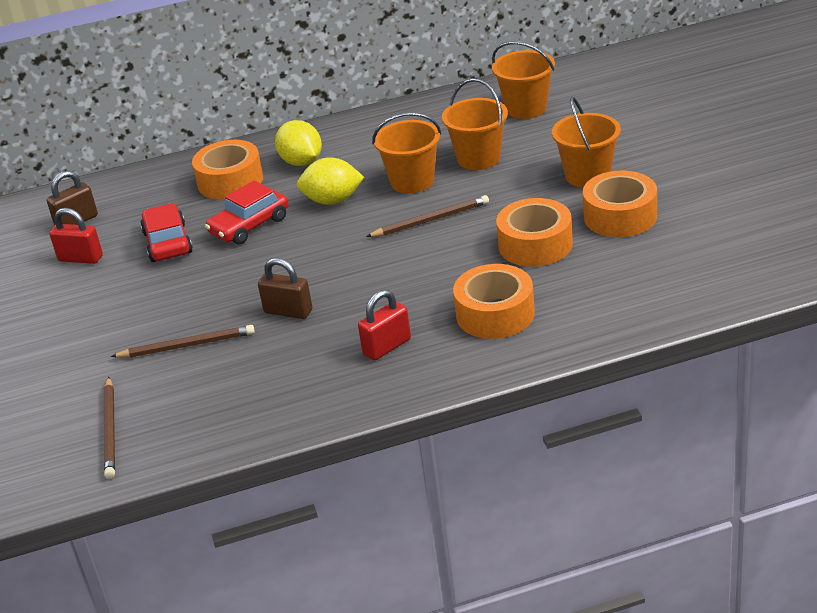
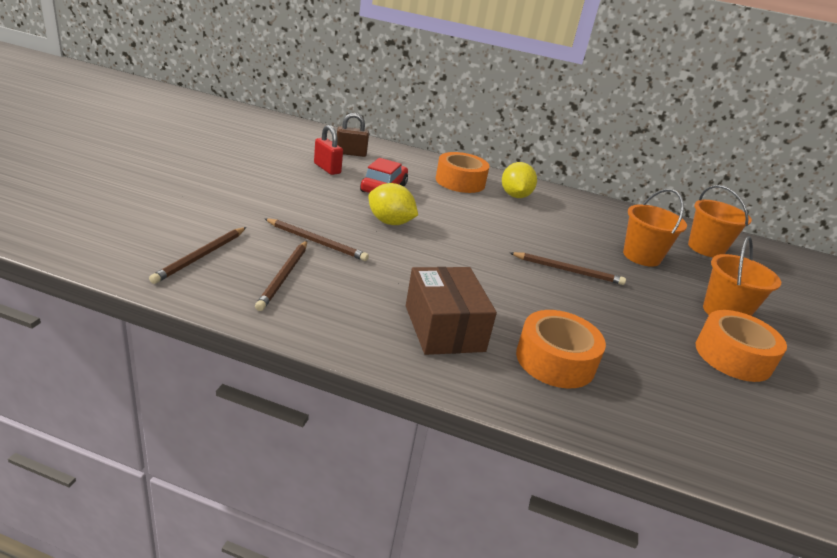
camera: 25 degrees right, 5 degrees down
(206, 396) = (284, 276): none -> brown pencil
(249, 226) = (442, 207): red car -> none
(288, 311) = (404, 263): brown padlock -> none
(333, 200) = (511, 223): yellow lemon -> yellow lemon (390, 222)
(387, 347) = (444, 328): red padlock -> brown box
(412, 181) = (578, 243): orange bucket -> none
(535, 245) = (637, 333): orange tape -> none

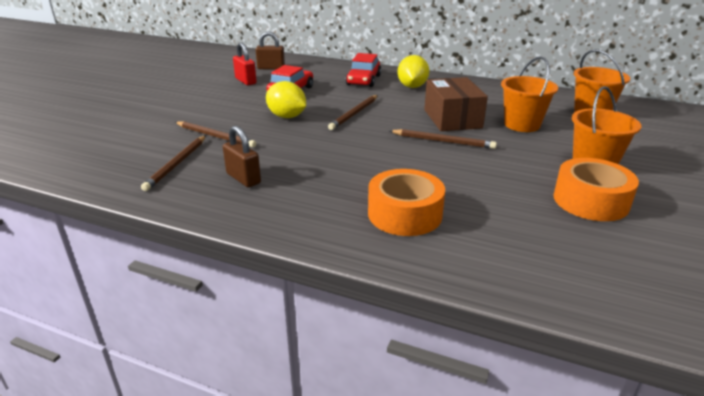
camera: 10 degrees right, 0 degrees up
(201, 256) = (112, 154): brown pencil -> brown pencil (354, 114)
(367, 302) = (243, 178): none -> brown padlock
(444, 328) = (306, 194): brown box -> brown box (452, 119)
(460, 182) = (363, 80): orange tape -> red car

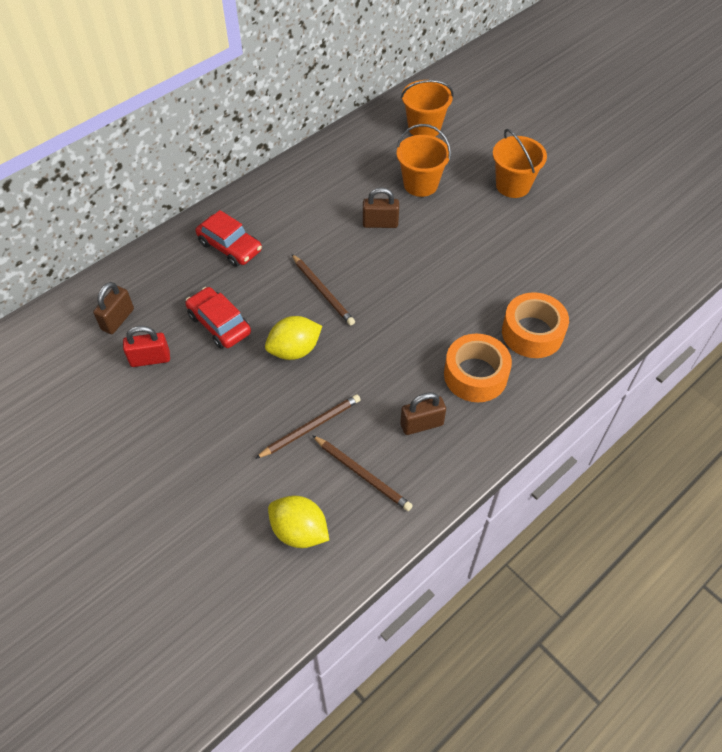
camera: 65 degrees left, 25 degrees up
(412, 87) = (279, 215): yellow lemon -> yellow lemon (299, 531)
(443, 141) = (424, 253): brown pencil -> none
(452, 119) = (380, 223): brown box -> brown padlock
(590, 201) = (561, 219): orange tape -> orange tape (475, 375)

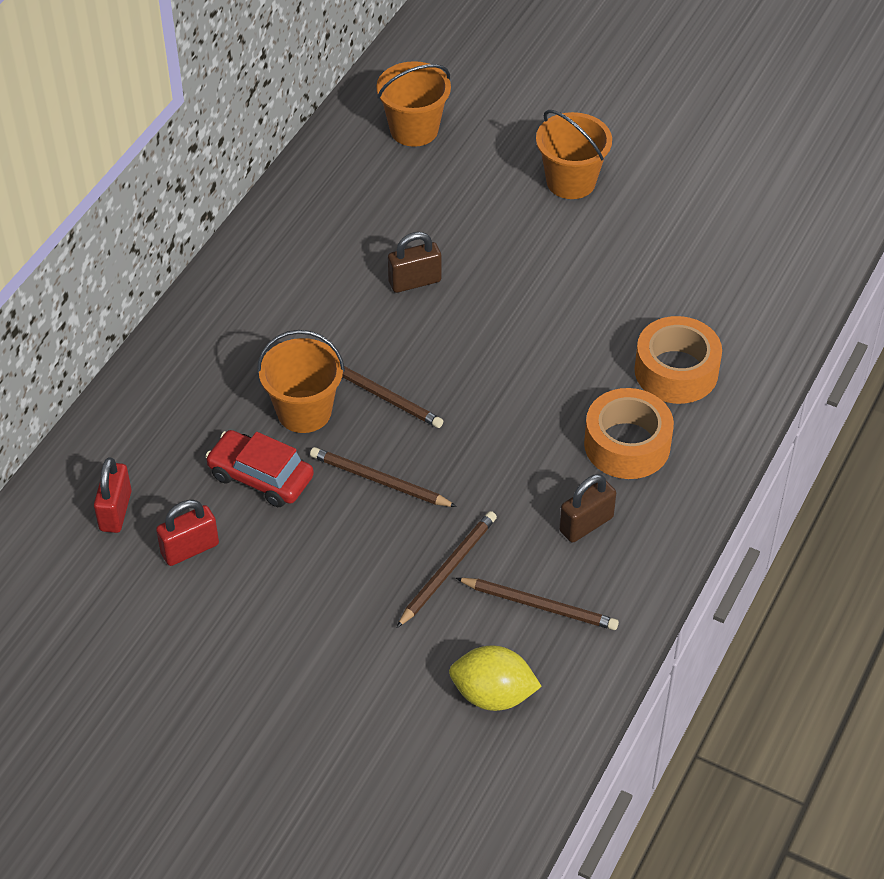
camera: 20 degrees left, 5 degrees down
(118, 319) = (115, 511): brown padlock -> red padlock
(230, 247) = (221, 370): red car -> none
(294, 350) = (379, 481): yellow lemon -> brown pencil
(420, 184) = (445, 212): orange bucket -> orange bucket (304, 411)

